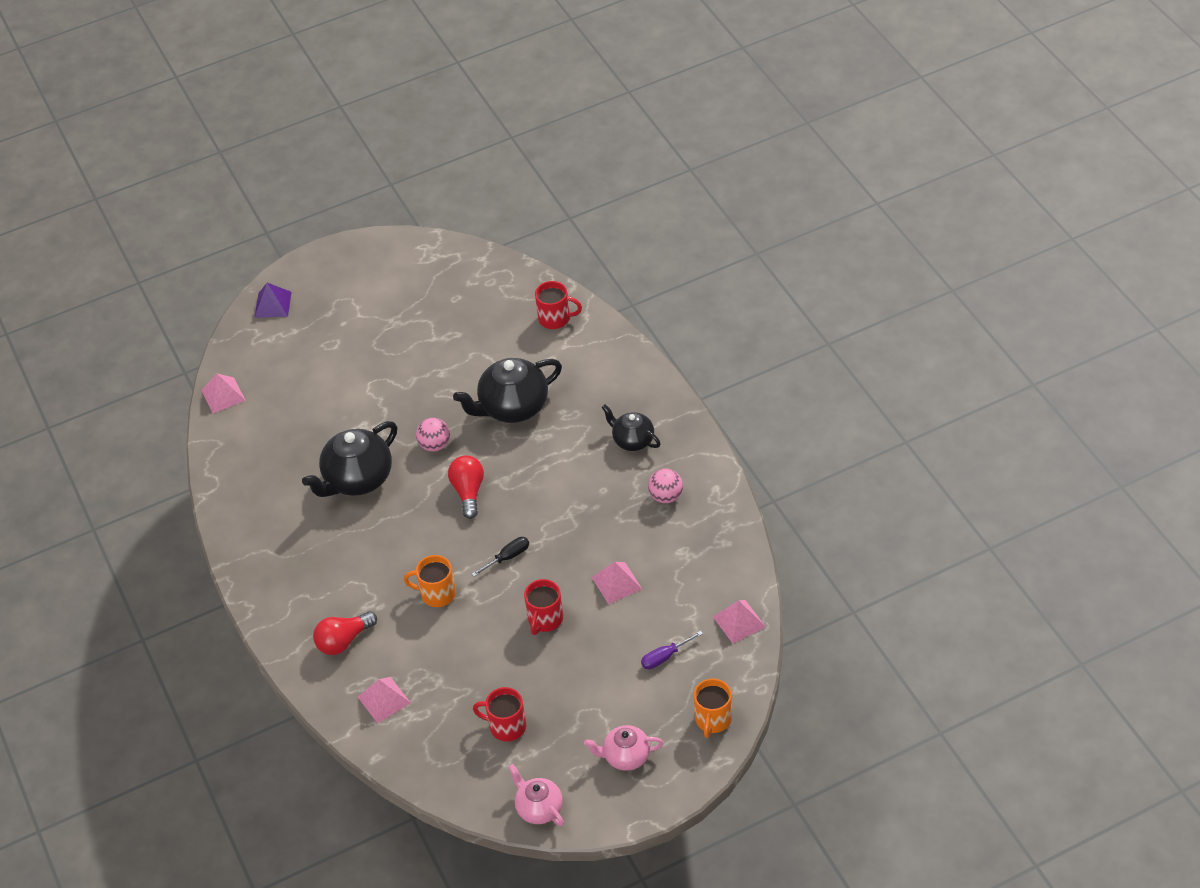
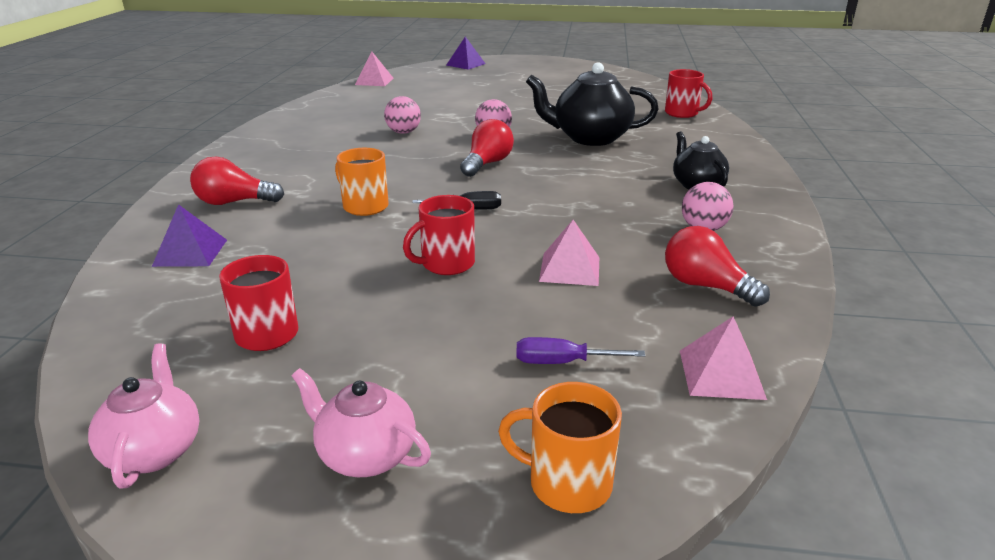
camera: 30 degrees right, 20 degrees down
(357, 479) = (403, 132): black teapot -> pink ball
(384, 699) = (190, 252): pink pyramid -> purple pyramid
(697, 556) = (705, 286): none -> red light bulb
(713, 719) = (567, 483): orange mug -> orange mug turned 60 degrees clockwise

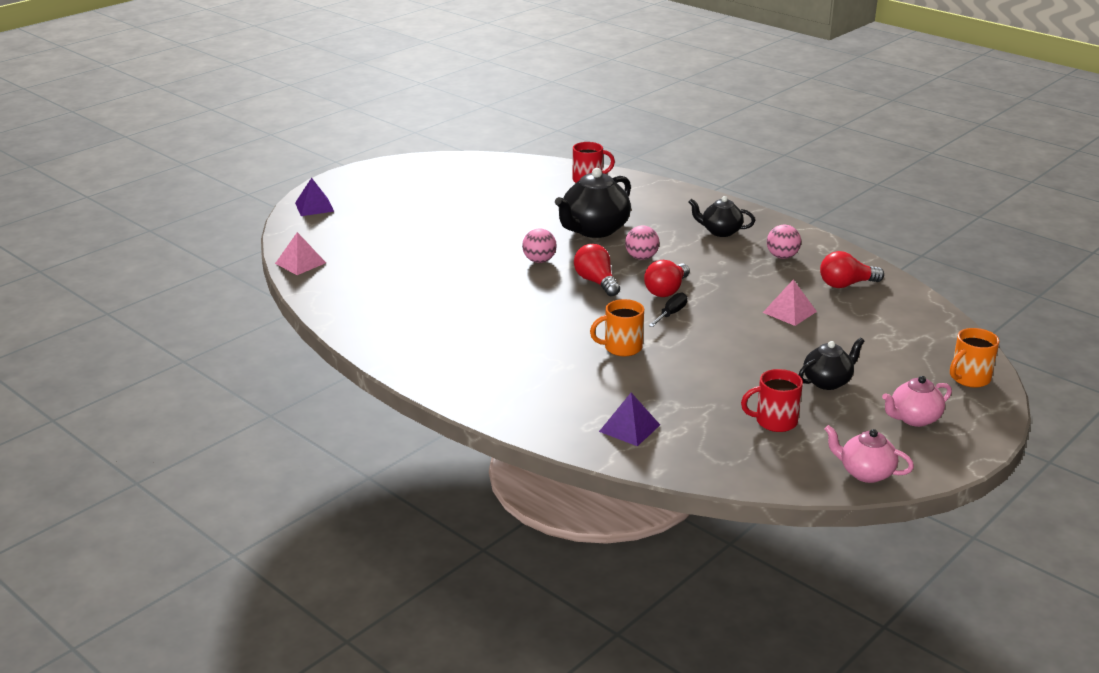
camera: 55 degrees left, 0 degrees up
(234, 202) = (551, 395): red light bulb -> red light bulb (666, 290)
(403, 132) = (479, 291): pink ball -> pink ball (641, 257)
(411, 344) = (827, 382): none -> black teapot
(446, 264) = (744, 345): red mug -> none
(562, 362) = (882, 348): purple screwdriver -> none
(721, 374) = (924, 315): pink pyramid -> none

